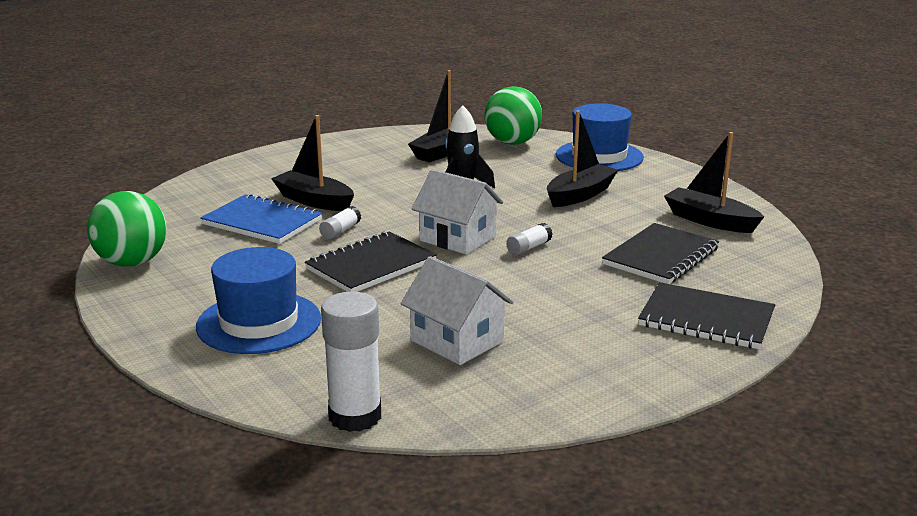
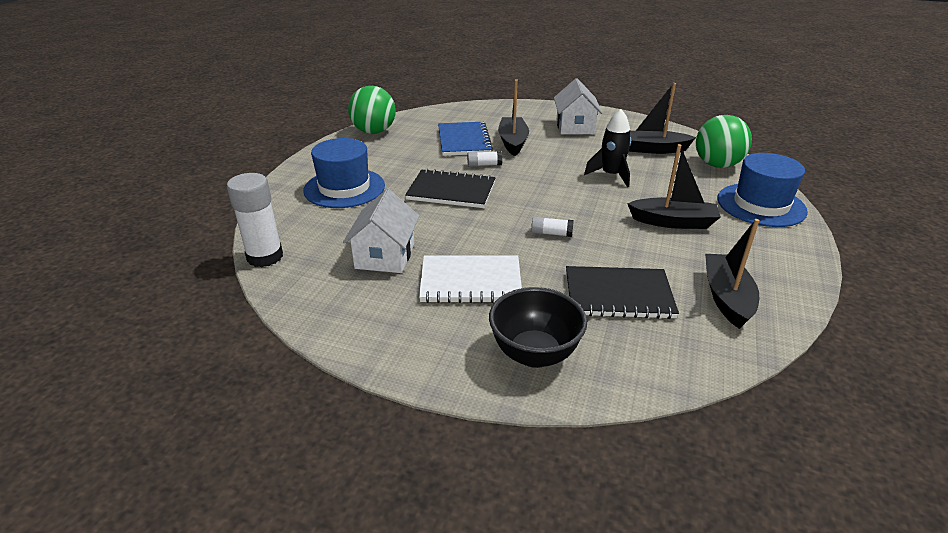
camera: 55 degrees right, 10 degrees up
(458, 238) = (528, 203): white house -> white house (575, 127)
(563, 311) = (470, 281): none -> white notebook
(706, 319) = (534, 354): black notebook -> black bowl

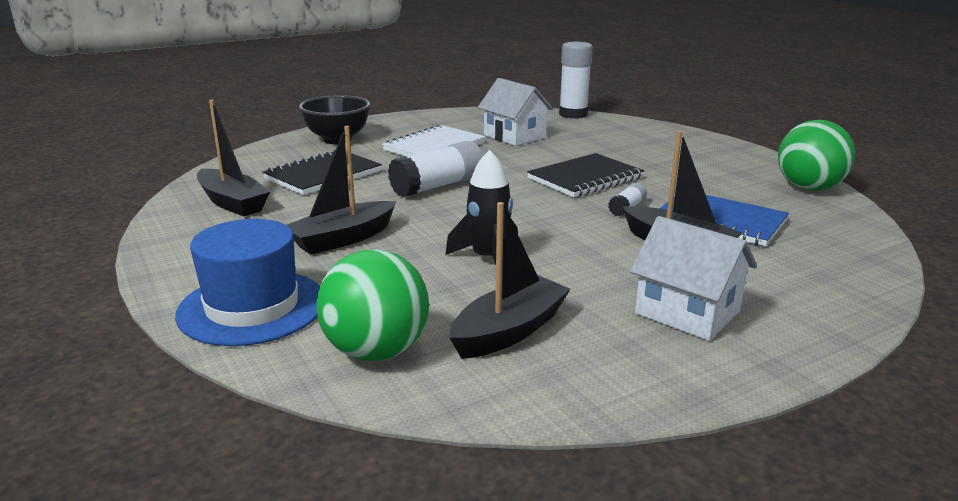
camera: 130 degrees right, 10 degrees down
(344, 188) = (656, 148): blue hat -> none
(551, 233) = (438, 186): white glue stick -> white glue stick, size x2.01

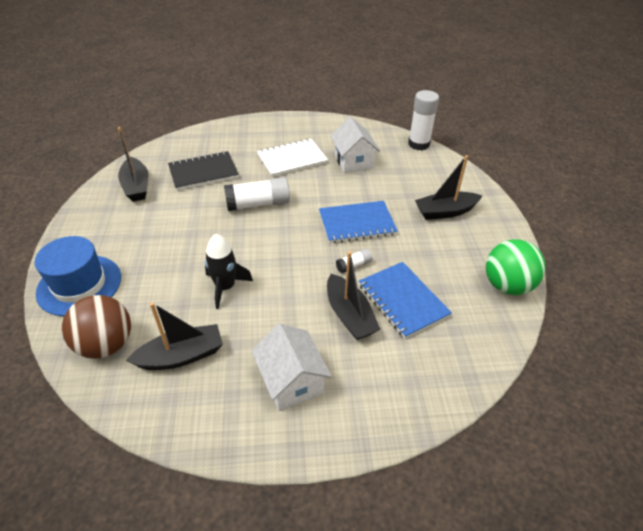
camera: 25 degrees right, 20 degrees up
(337, 140) = (240, 135): black bowl -> none
(343, 239) = (165, 240): black boat -> black boat (445, 212)
(376, 351) = (106, 345): green ball -> brown ball
(585, 178) = (357, 223): black notebook -> blue notebook

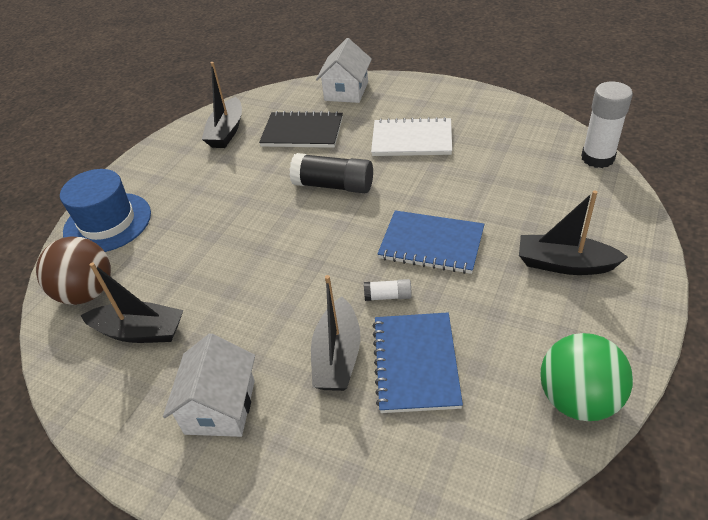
camera: 35 degrees right, 0 degrees up
(225, 287) = (231, 272): black rocket -> none
(258, 204) = (333, 185): white glue stick -> black glue stick
(353, 161) = (487, 160): white house -> white house (346, 91)

